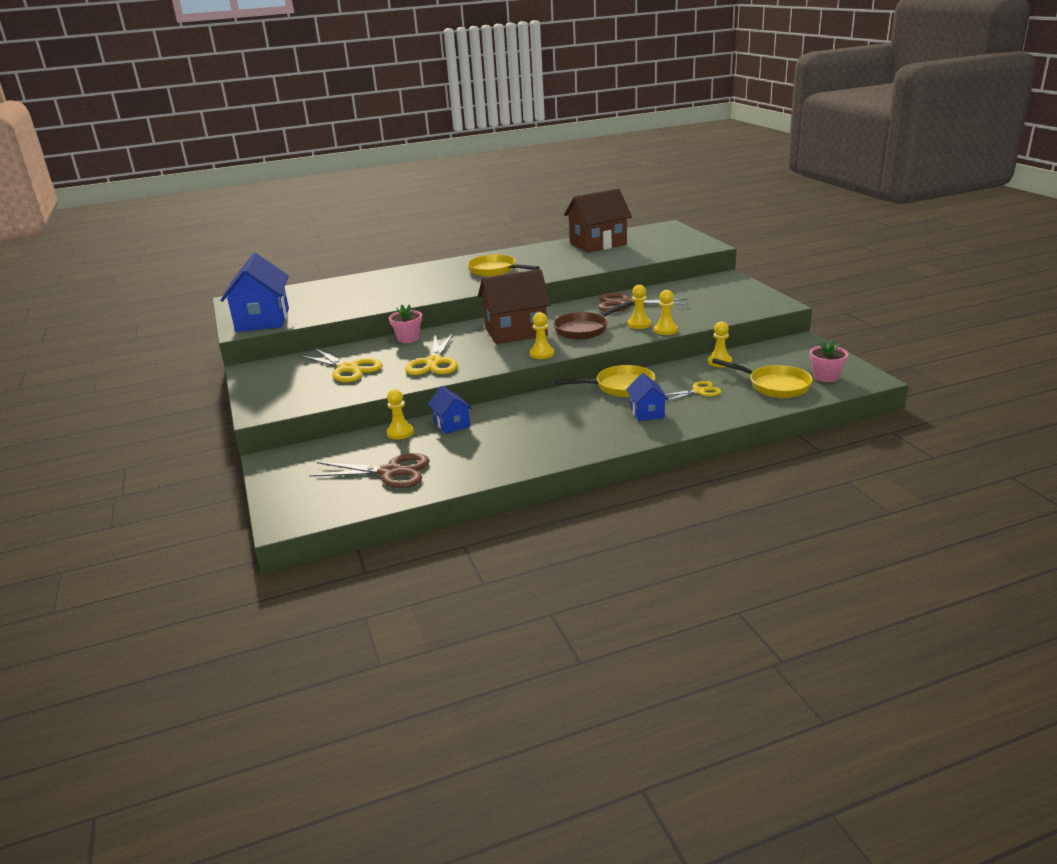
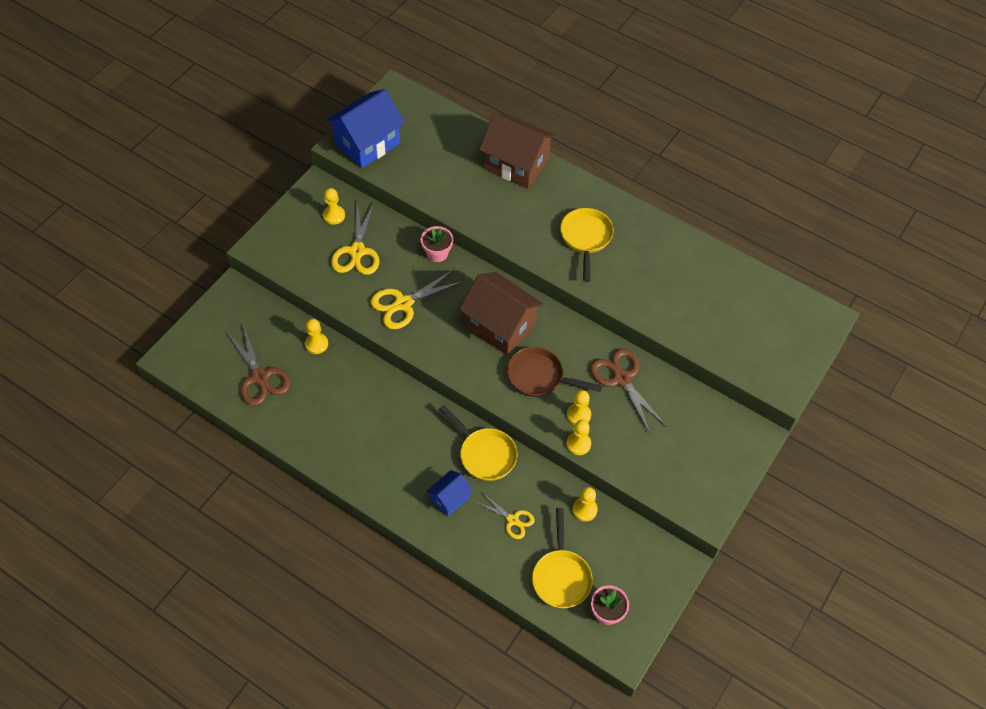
camera: 50 degrees right, 30 degrees up
(452, 424) = (349, 370): blue house -> none
(541, 354) = (467, 373): yellow pawn -> yellow pawn (334, 215)
(598, 244) = (721, 282): brown house -> brown house (516, 164)

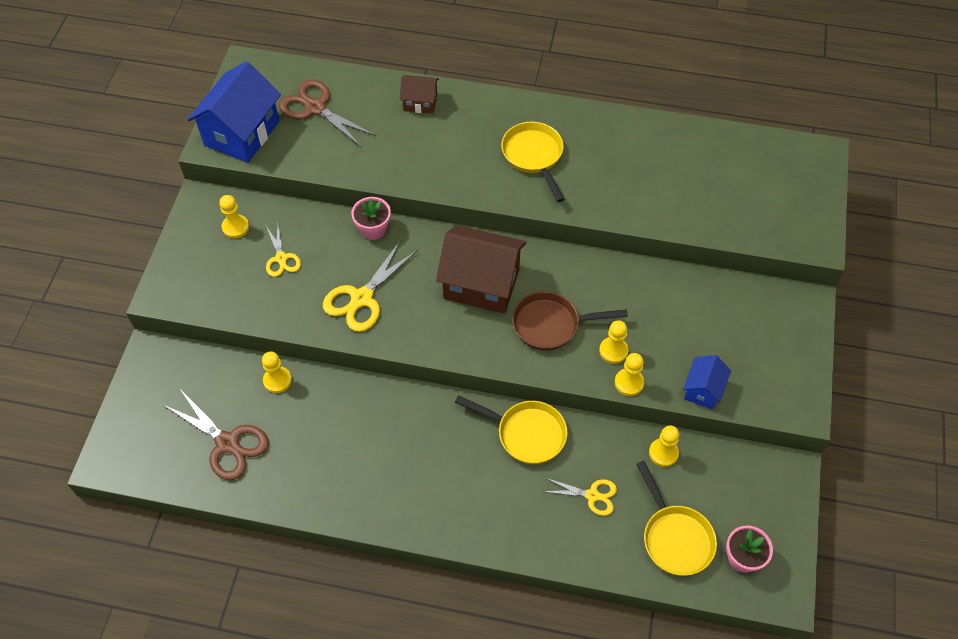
camera: 20 degrees left, 0 degrees up
(357, 251) = (281, 258): yellow scissors -> yellow scissors, size x0.60
(449, 498) = (511, 499): blue house -> blue house (703, 390)
(516, 164) = (420, 102): brown house -> brown house, size x0.51
(622, 379) = (639, 295): brown scissors -> brown scissors (316, 108)

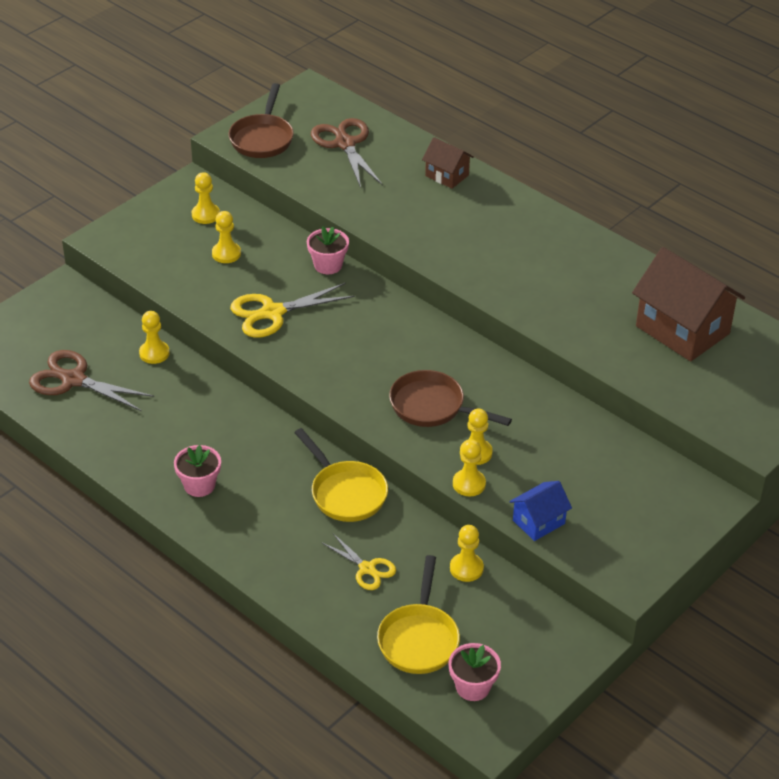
camera: 30 degrees right, 15 degrees down
(227, 443) = (74, 380): brown scissors -> brown scissors turned 135 degrees clockwise
(242, 133) = (262, 138): blue house -> brown pan
(281, 258) = (226, 254): yellow scissors -> yellow pawn
(407, 490) = (199, 485): none -> pink flower pot
(481, 284) = (393, 348): brown house -> brown house (682, 330)
(534, 156) = (521, 258): yellow pan -> none

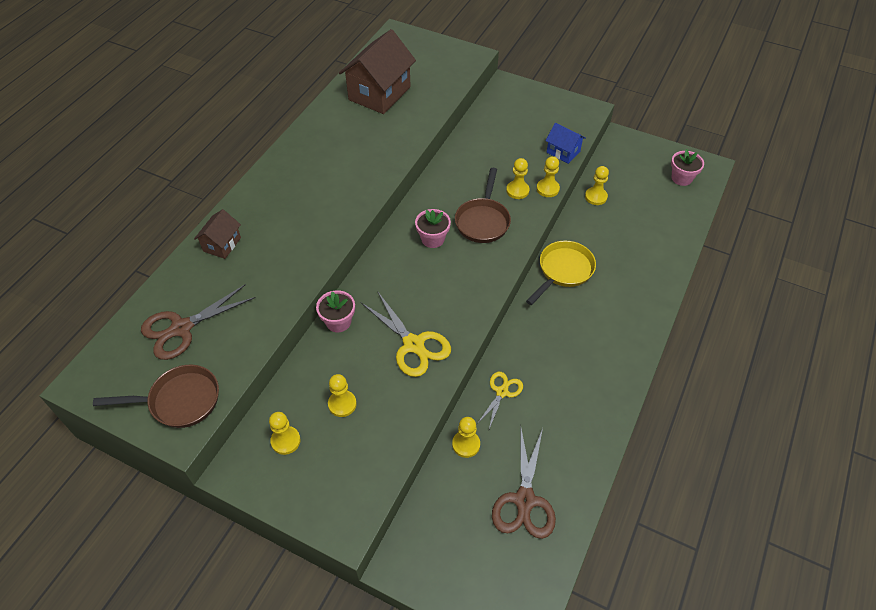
camera: 105 degrees left, 10 degrees up
(199, 485) = (600, 361): pink flower pot -> pink flower pot (433, 239)
(367, 568) = (623, 244): yellow scissors -> yellow scissors (502, 392)
(419, 639) = (662, 207): yellow pan -> none

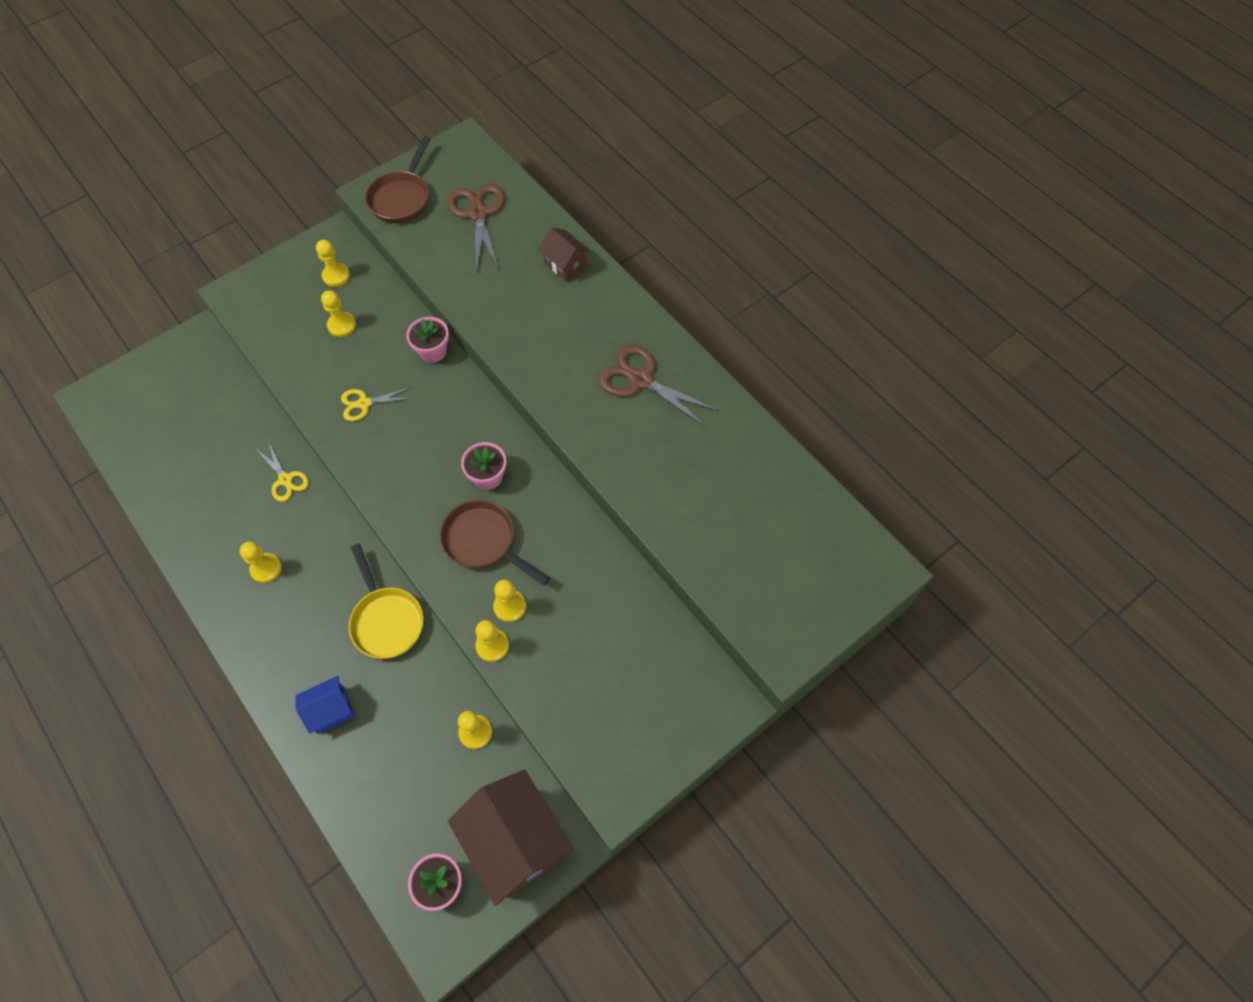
camera: 115 degrees right, 10 degrees up
(379, 93) = (747, 493): brown house -> brown house (516, 841)
(413, 344) = (364, 403): yellow scissors -> yellow scissors, size x0.60
(466, 444) = (257, 425): yellow pawn -> yellow pawn (266, 569)
(524, 500) = (176, 447): brown scissors -> brown scissors (641, 380)
(563, 152) = (547, 705): blue house -> blue house (331, 710)

